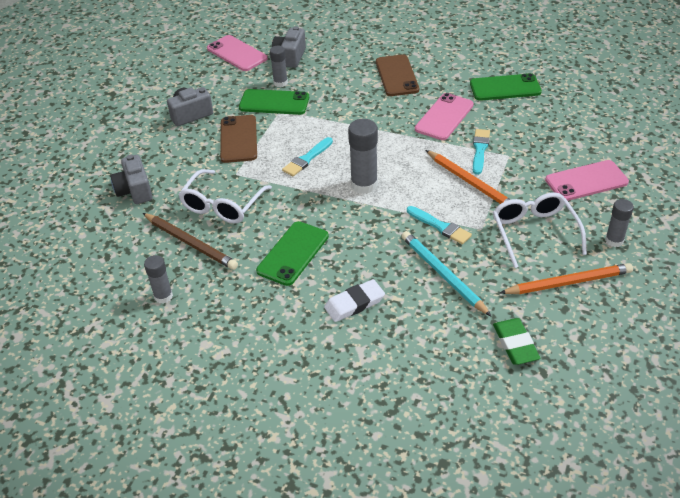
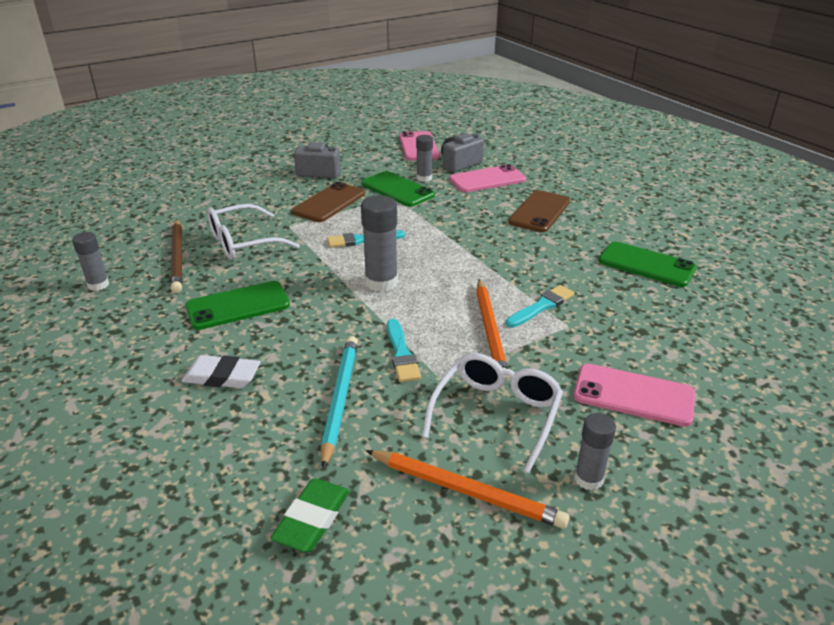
camera: 35 degrees right, 10 degrees down
(134, 191) = (200, 204): grey camera -> none
(444, 117) = (542, 262): pink phone -> pink phone (487, 179)

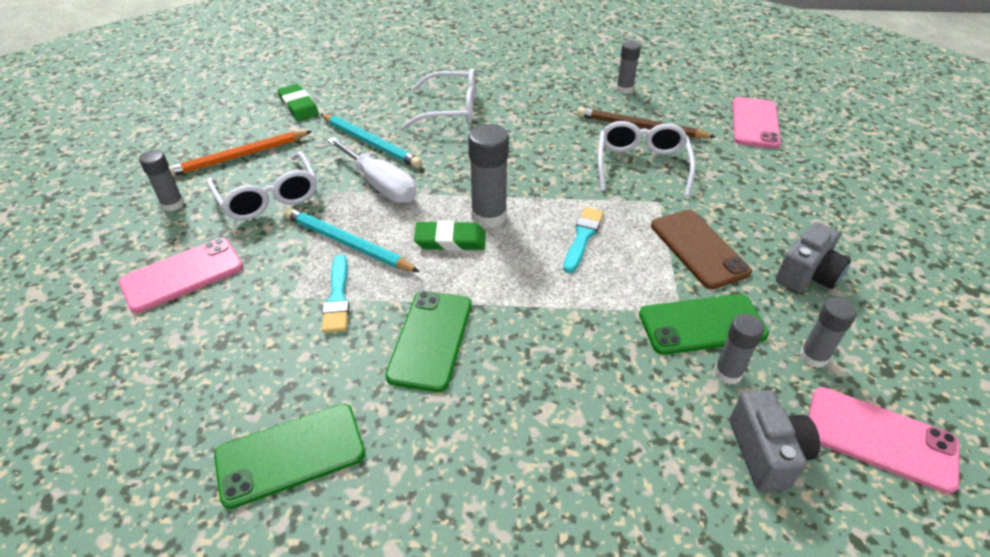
camera: 125 degrees right, 10 degrees up
(222, 376) = (450, 110): white eraser -> white glasses
(238, 306) = (531, 136): green phone -> green phone (430, 339)
(385, 163) = (813, 357): none -> grey glue stick
(401, 354) = (381, 185): turquoise brush -> white screwdriver
(428, 287) = (450, 240): none -> green eraser
(487, 179) = (677, 451): pink phone -> pink phone (755, 123)
(490, 331) = (348, 243): orange pencil -> turquoise pencil
(540, 212) = (519, 442): brown phone -> none

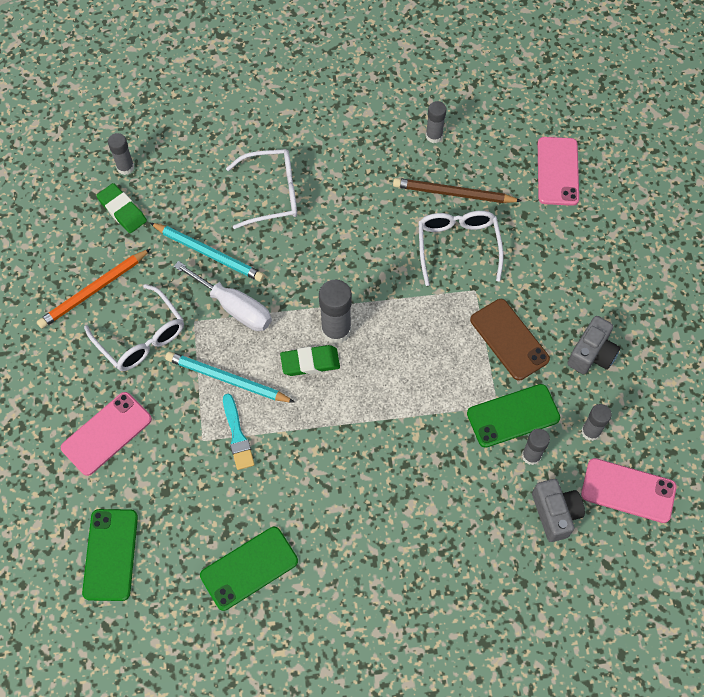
camera: 10 degrees left, 20 degrees up
(173, 204) = (61, 359): grey glue stick -> grey glue stick (125, 167)
(430, 339) = (318, 462): green phone -> green phone (110, 554)
(583, 237) = (416, 341): turquoise brush -> none

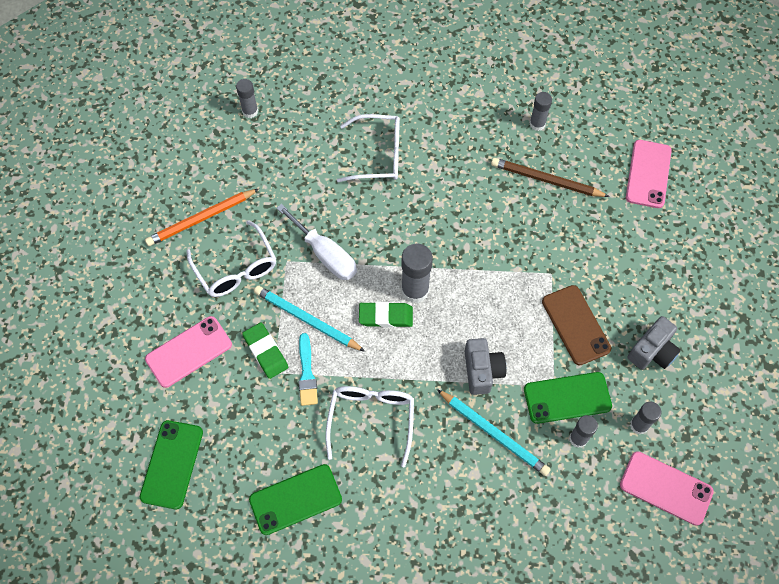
camera: 10 degrees right, 0 degrees up
(122, 210) = (240, 150): green eraser -> green eraser (265, 352)
(208, 253) = (310, 201): turquoise pencil -> turquoise pencil (493, 433)
(458, 247) = (542, 230): white glasses -> white glasses (371, 420)
(555, 513) = (592, 498): grey camera -> grey camera (482, 371)

